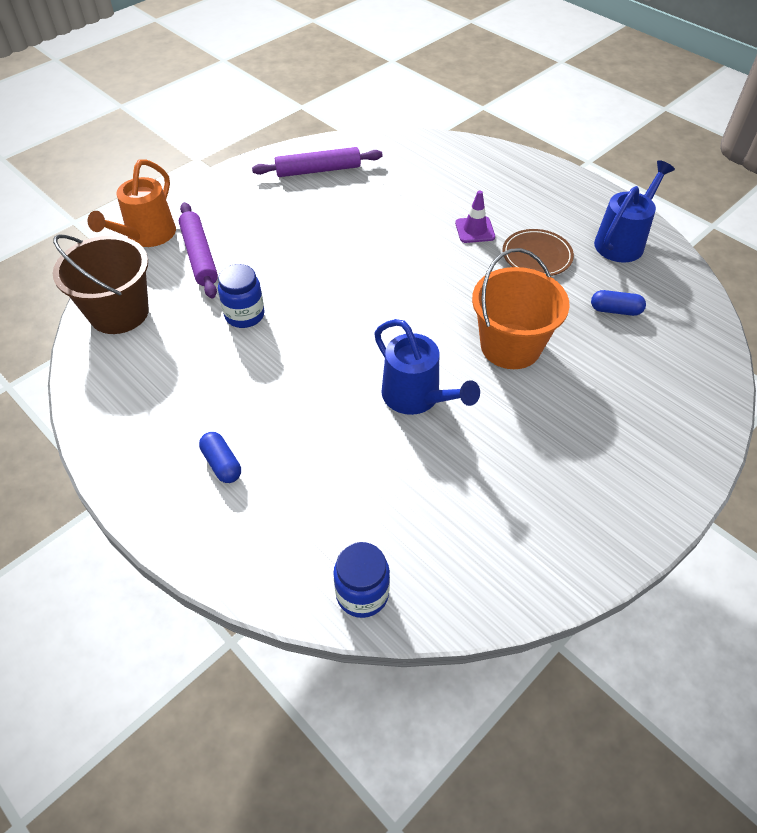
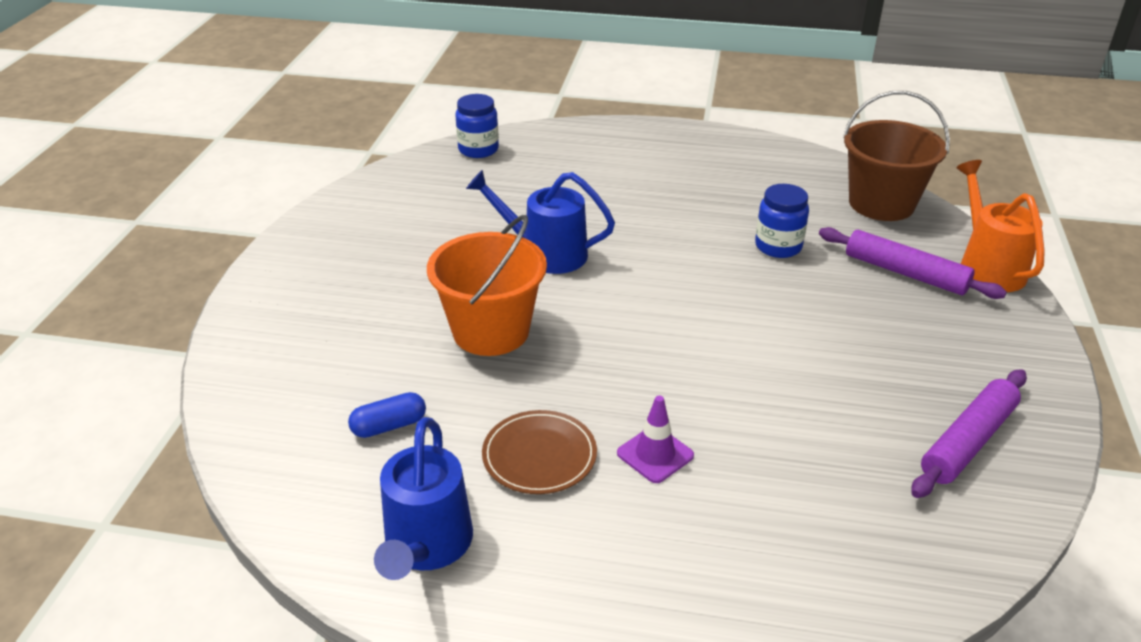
camera: 145 degrees right, 15 degrees down
(222, 464) = (648, 163): blue capsule -> none

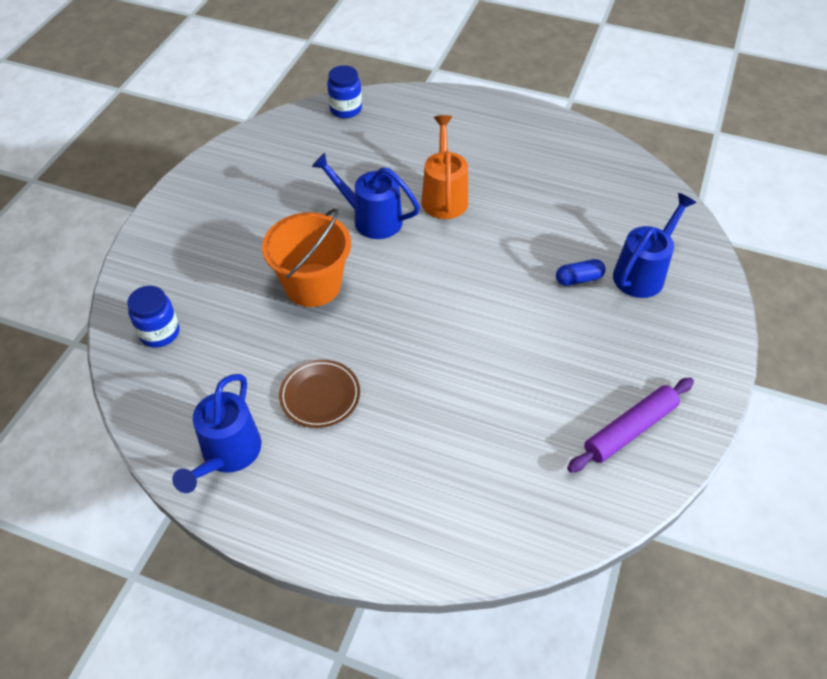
camera: 10 degrees right, 15 degrees up
(389, 426) = (223, 356): blue capsule -> blue capsule (579, 279)
(655, 454) = (400, 406): purple traffic cone -> none
(778, 246) = (551, 234): blue jar -> blue jar (159, 333)
(881, 204) = (649, 202): brown bucket -> none
(905, 273) = (643, 273): purple rolling pin -> blue watering can
(987, 266) = (710, 275): orange watering can -> orange watering can (444, 196)

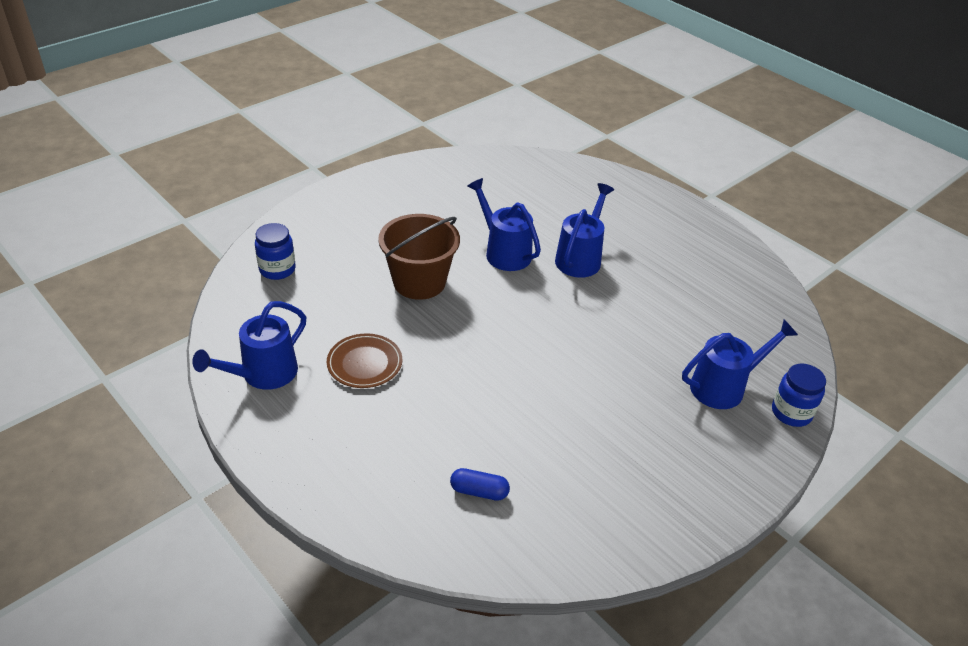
camera: 25 degrees right, 10 degrees down
(312, 285) = (419, 282): orange bucket -> brown bucket
(346, 109) = (543, 164): blue jar -> blue jar (791, 413)
(444, 196) = (580, 258): orange watering can -> blue watering can
(579, 279) = (657, 367): blue capsule -> blue capsule (479, 491)
(630, 429) = (615, 506): purple rolling pin -> none

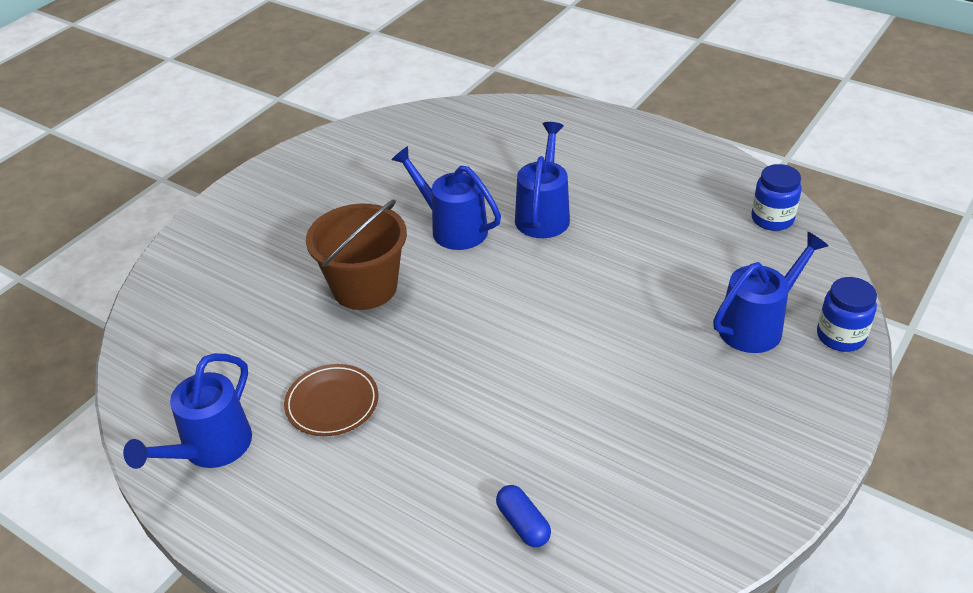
camera: 10 degrees left, 0 degrees up
(277, 269) = (185, 313): blue jar -> blue jar (772, 219)
(479, 491) = (523, 524): blue capsule -> blue capsule turned 60 degrees clockwise

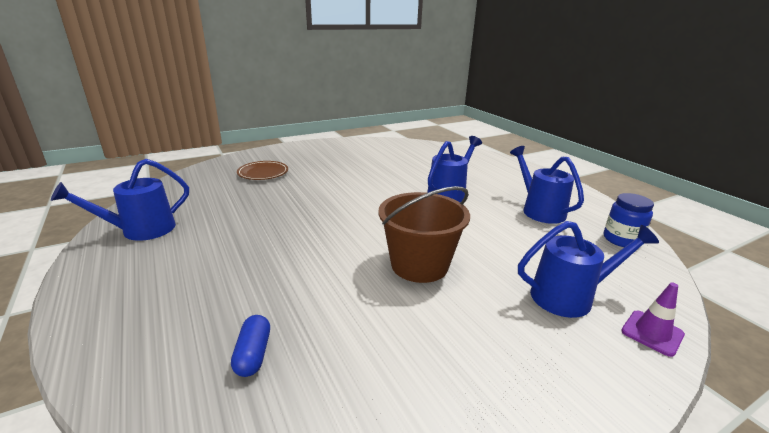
camera: 25 degrees right, 15 degrees down
(332, 403) = (228, 234): brown plate -> brown plate (263, 173)
(364, 287) = (311, 193): brown bucket -> brown bucket (419, 265)
(452, 228) = (388, 184): blue watering can -> blue watering can (539, 210)
(840, 336) = (652, 333): blue jar -> purple traffic cone

